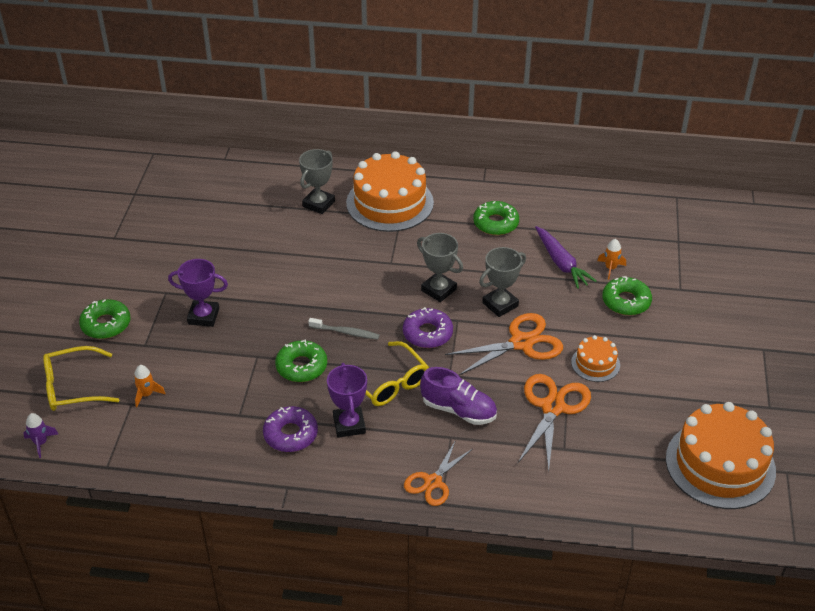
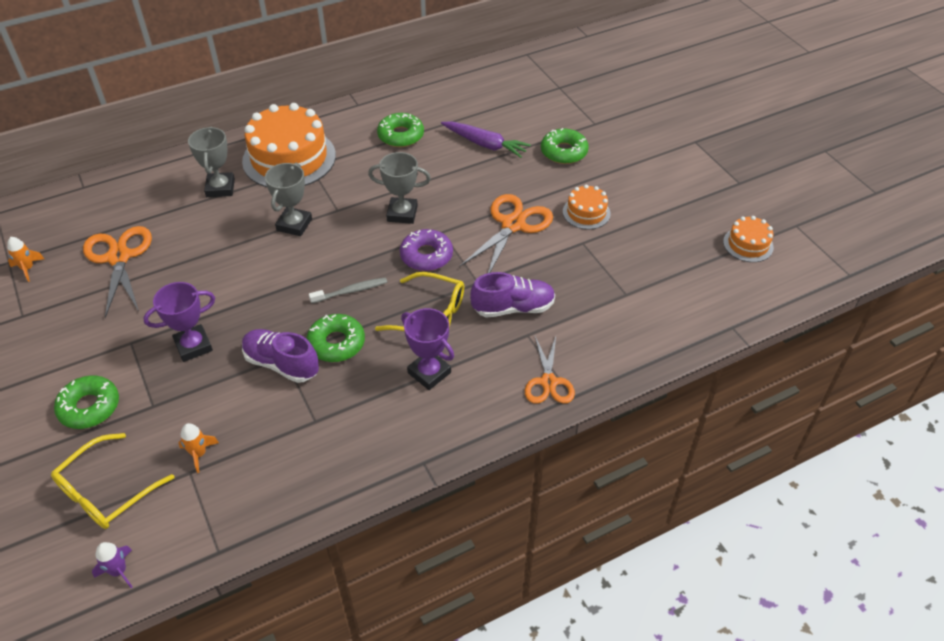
camera: 35 degrees left, 5 degrees up
(251, 361) = (281, 364): none -> purple shoe
(290, 434) = (382, 412): purple donut -> none
(500, 304) = (466, 201): grey trophy -> grey trophy (294, 224)
(553, 407) = (586, 265): orange scissors -> orange scissors (119, 257)
(610, 268) = (528, 131): orange rocket -> orange rocket (28, 268)
(720, 464) = (748, 244): orange cake -> orange cake, size x0.49

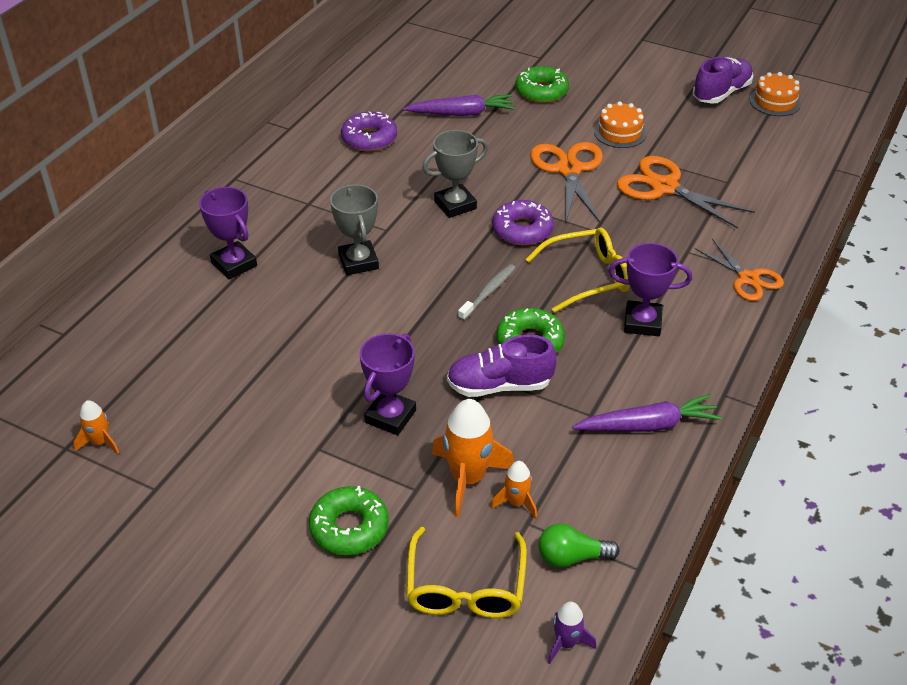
camera: 35 degrees left, 5 degrees down
(119, 257) = (200, 379): orange scissors -> orange scissors (664, 187)
(188, 515) = (572, 557): none -> green light bulb
(189, 418) = (468, 478): none -> orange rocket
(220, 188) = (234, 264): grey trophy -> purple trophy
(289, 158) = (276, 205): orange cake -> none
(343, 453) = (648, 425): none -> purple carrot
(401, 135) = (369, 138): green donut -> purple donut
(513, 308) = (650, 236): purple shoe -> purple shoe (721, 93)

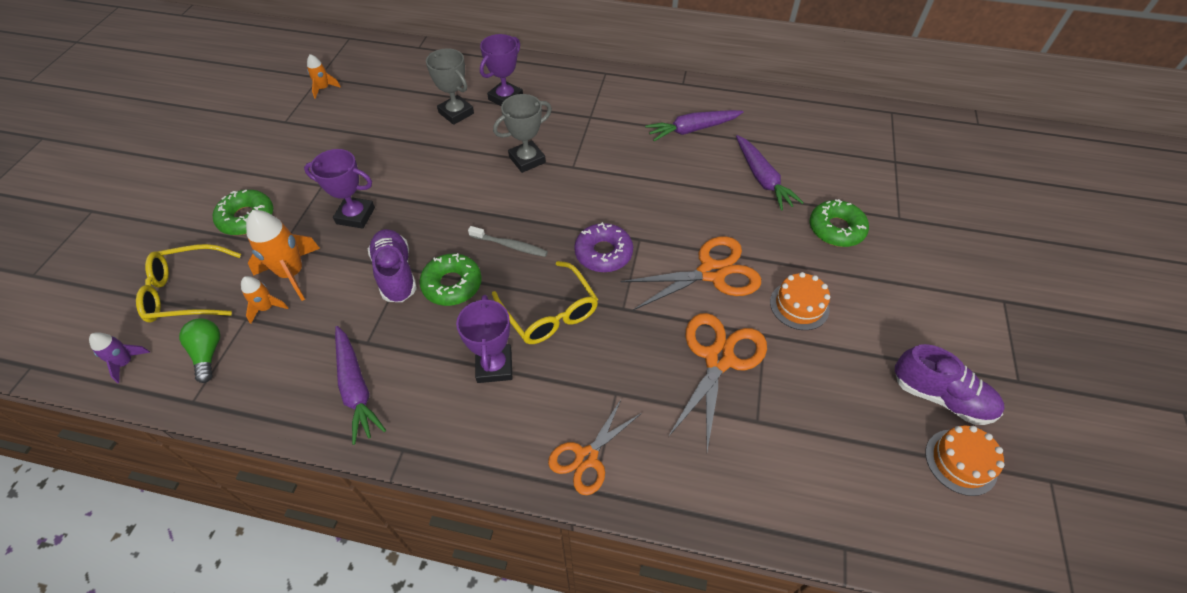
camera: 75 degrees right, 10 degrees up
(369, 138) = (692, 129): purple donut -> purple carrot
(455, 205) = (622, 201): grey trophy -> grey trophy (456, 113)

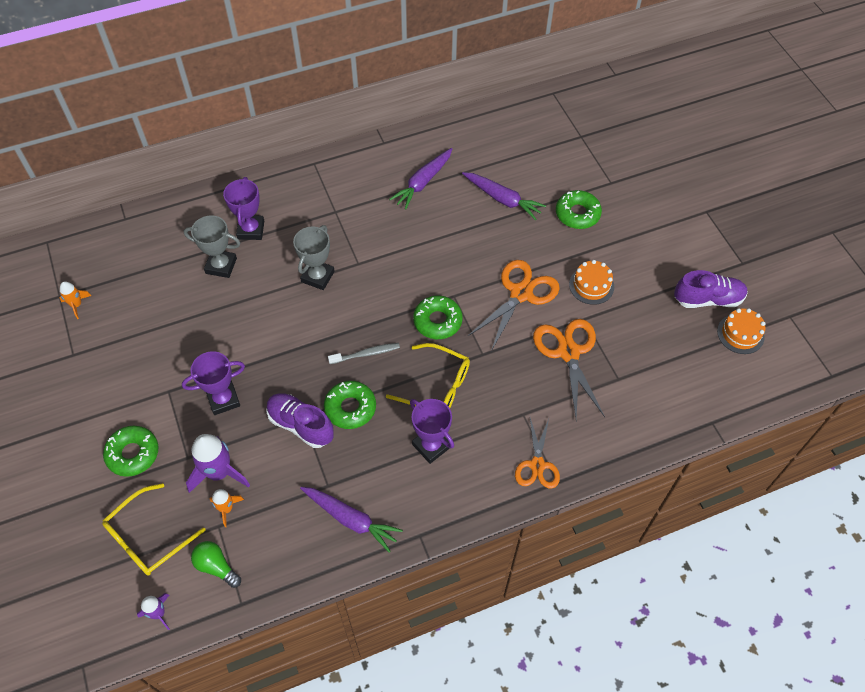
camera: 35 degrees left, 5 degrees up
(292, 273) = (219, 473): orange rocket -> purple rocket
(603, 253) = (437, 321): purple donut -> green donut

